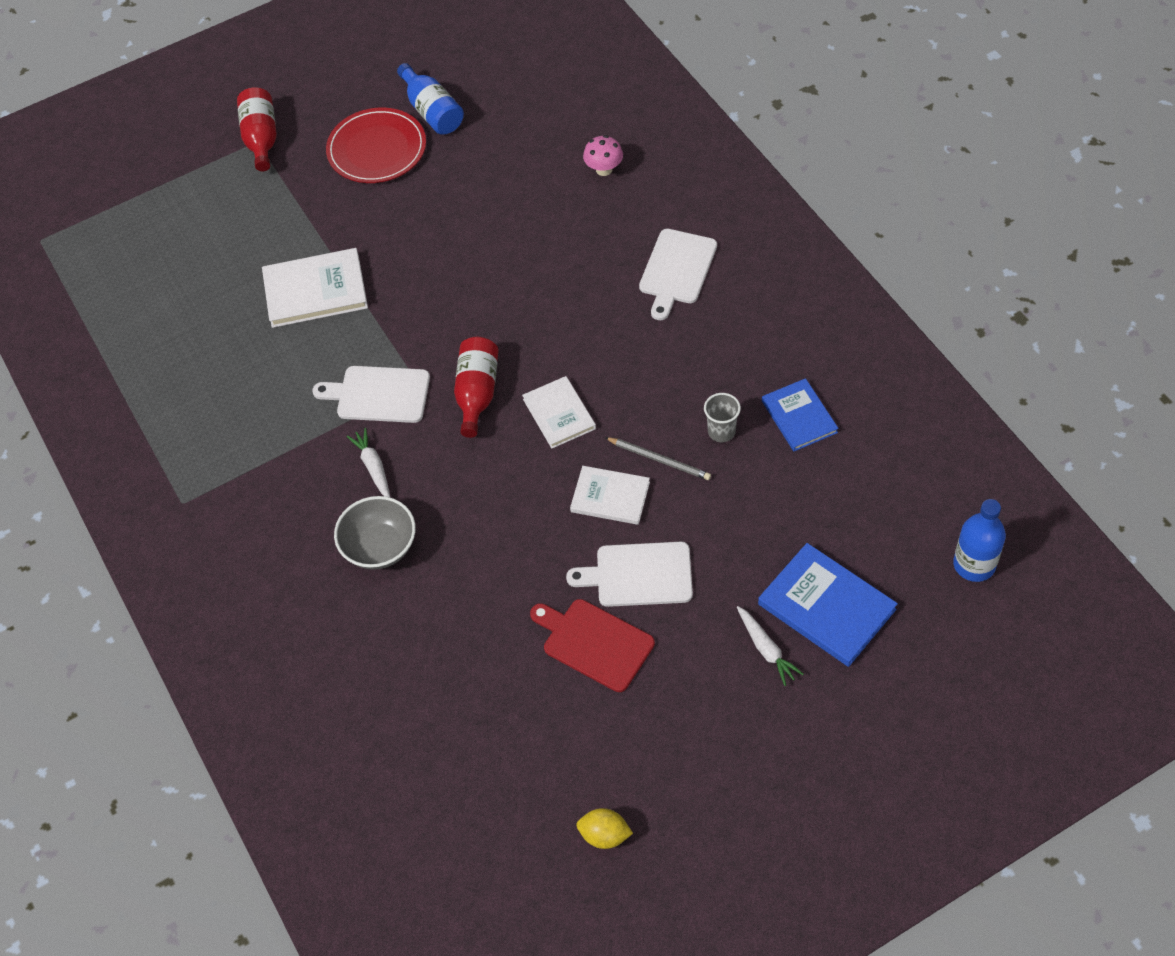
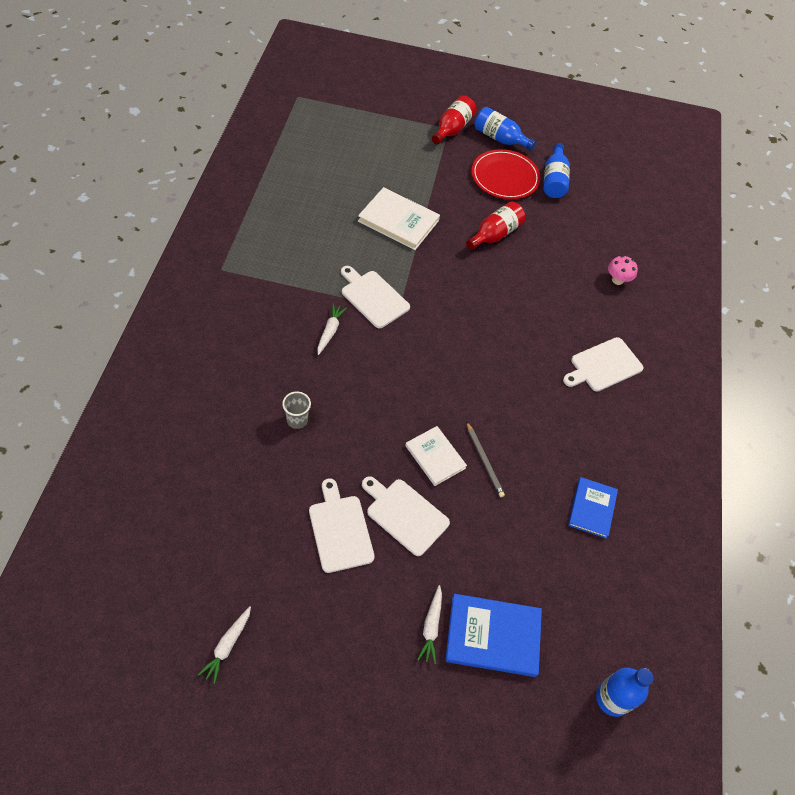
camera: 30 degrees right, 0 degrees up
(325, 109) = (499, 138): none -> blue bottle
(380, 547) = (288, 375): grey bowl -> none
(477, 393) = (424, 339): red bottle -> red bottle (495, 234)
(559, 414) = (455, 387): white book -> none
(594, 643) = (340, 530): red cutting board -> white cutting board
(604, 835) = (227, 645): yellow lemon -> white carrot
(721, 431) = (536, 476): grey cup -> grey cup (297, 420)
(826, 607) = (493, 636): blue book -> blue book turned 75 degrees counterclockwise

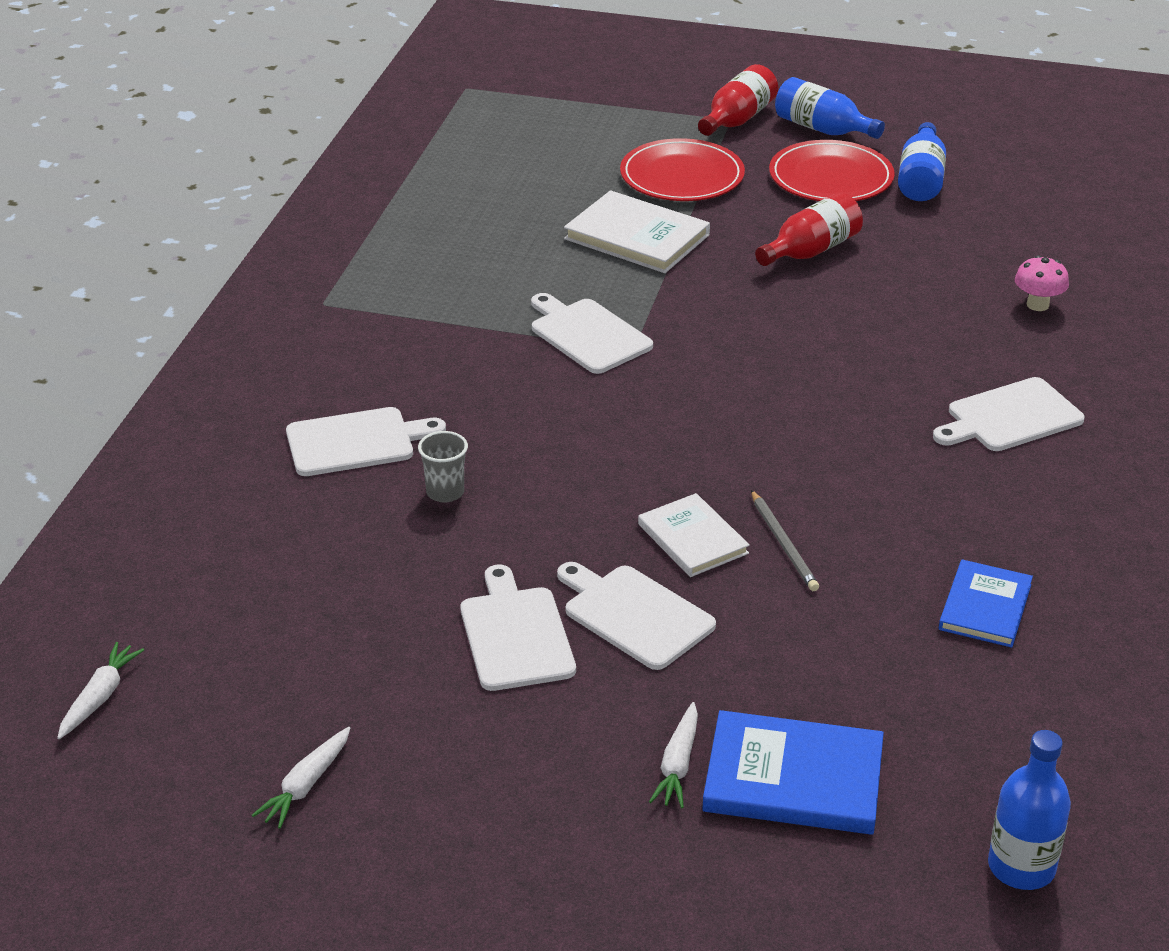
camera: 10 degrees right, 20 degrees down
(245, 380) = (356, 442): none -> white cutting board
(330, 331) = (509, 379): white carrot -> white carrot (100, 697)
(422, 173) = (682, 176): none -> red plate

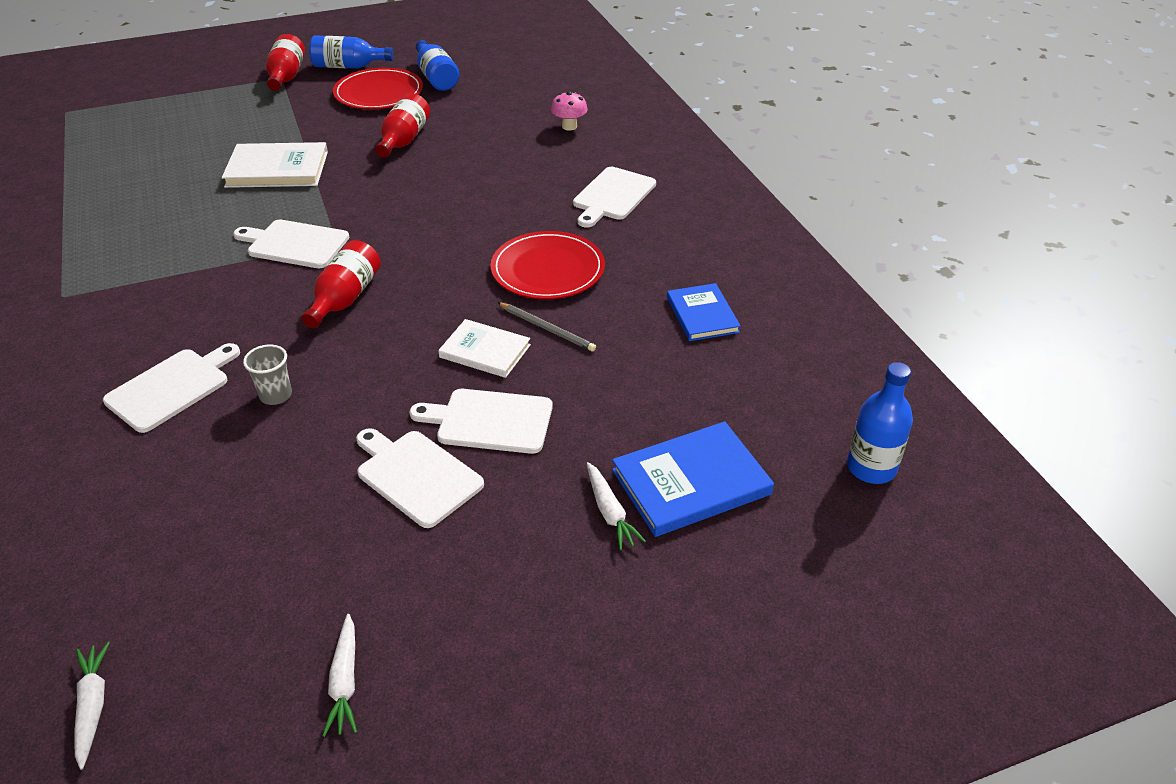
camera: 35 degrees left, 5 degrees up
(592, 418) = (345, 298): none -> red bottle
(682, 176) = (277, 121): red plate -> red plate (548, 269)

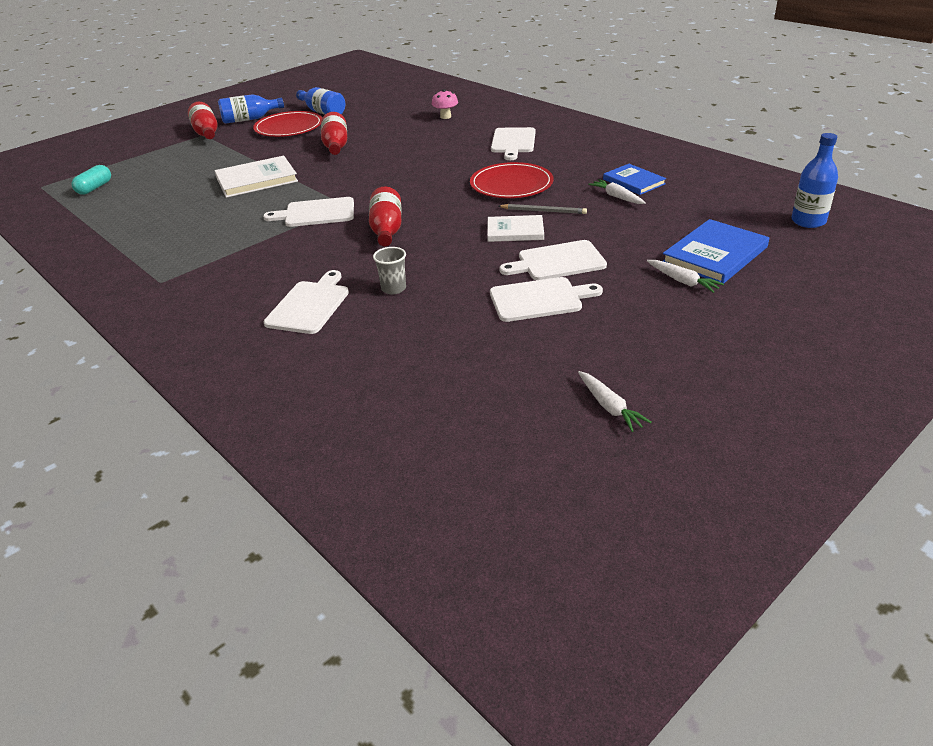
camera: 20 degrees left, 5 degrees down
(93, 707) = (447, 477): white carrot -> white carrot (617, 197)
(112, 130) = (94, 188): none -> turquoise capsule
(416, 475) = (539, 299): white cutting board -> white cutting board turned 150 degrees clockwise

